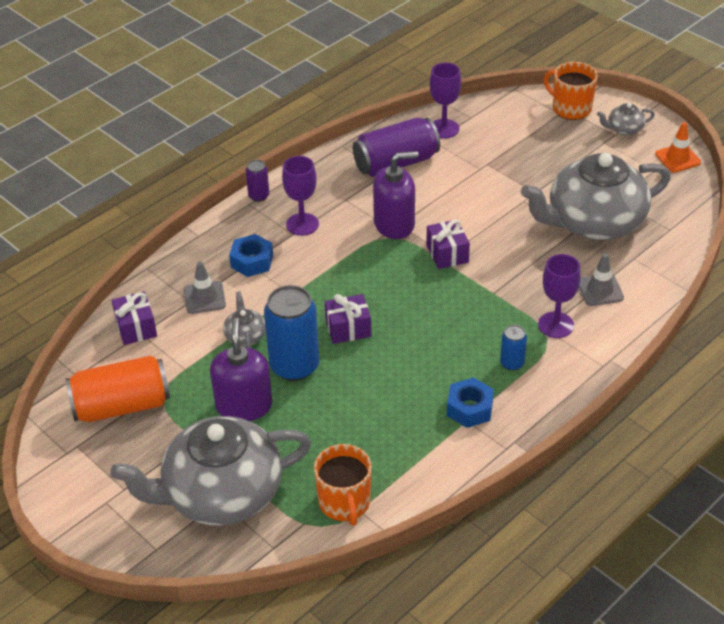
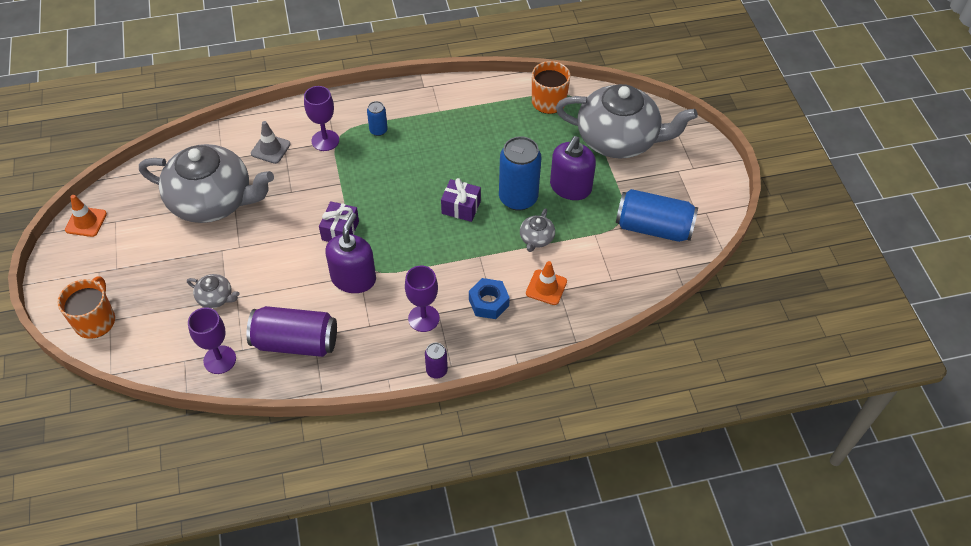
camera: 150 degrees left, 10 degrees up
(122, 406) = (653, 228): orange can -> blue can
(136, 327) = (613, 287): purple gift -> none
(204, 298) = (546, 287): grey traffic cone -> orange traffic cone
(394, 224) = (353, 278): purple soap dispenser -> purple soap dispenser turned 90 degrees clockwise
(469, 408) = (431, 116): blue nut -> none
(570, 108) = (95, 321): orange mug -> orange mug turned 150 degrees counterclockwise
(624, 129) = (84, 273): grey teapot -> grey teapot (216, 297)

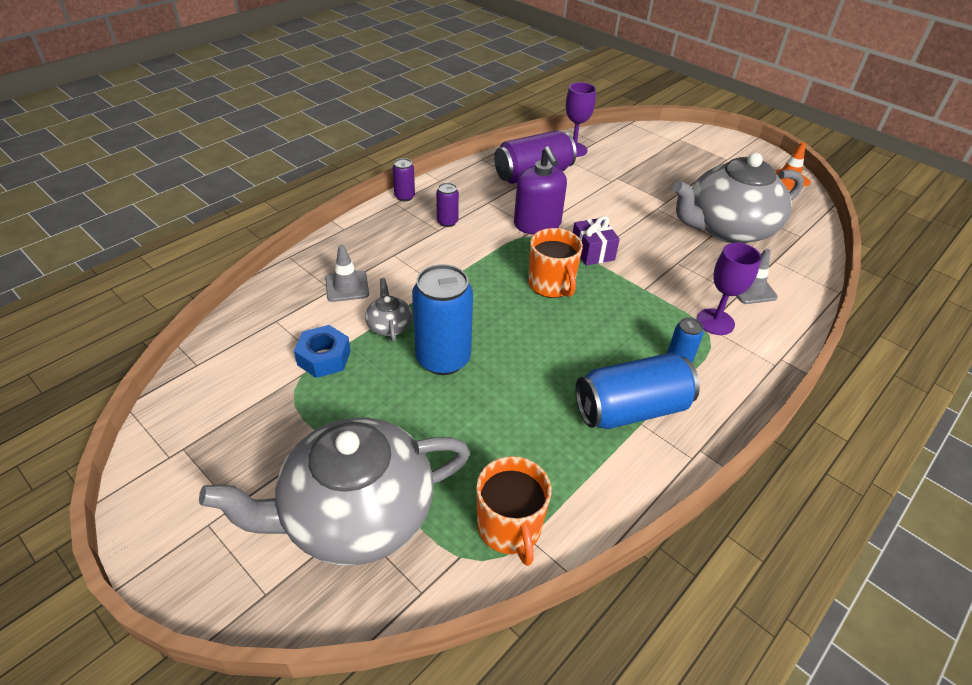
camera: 145 degrees right, 10 degrees down
(95, 321) = (682, 138): orange mug -> orange mug (551, 284)
(216, 297) = (625, 175): grey teapot -> none
(423, 318) = (447, 222): purple goblet -> purple can
(461, 207) = (499, 320): purple gift -> none
(488, 302) = (397, 253): blue nut -> blue nut (324, 358)
(546, 287) = (347, 286): orange traffic cone -> grey traffic cone
(570, 187) = (386, 402): purple soap dispenser -> none
(653, 228) = (244, 400): blue can -> blue can (631, 409)

